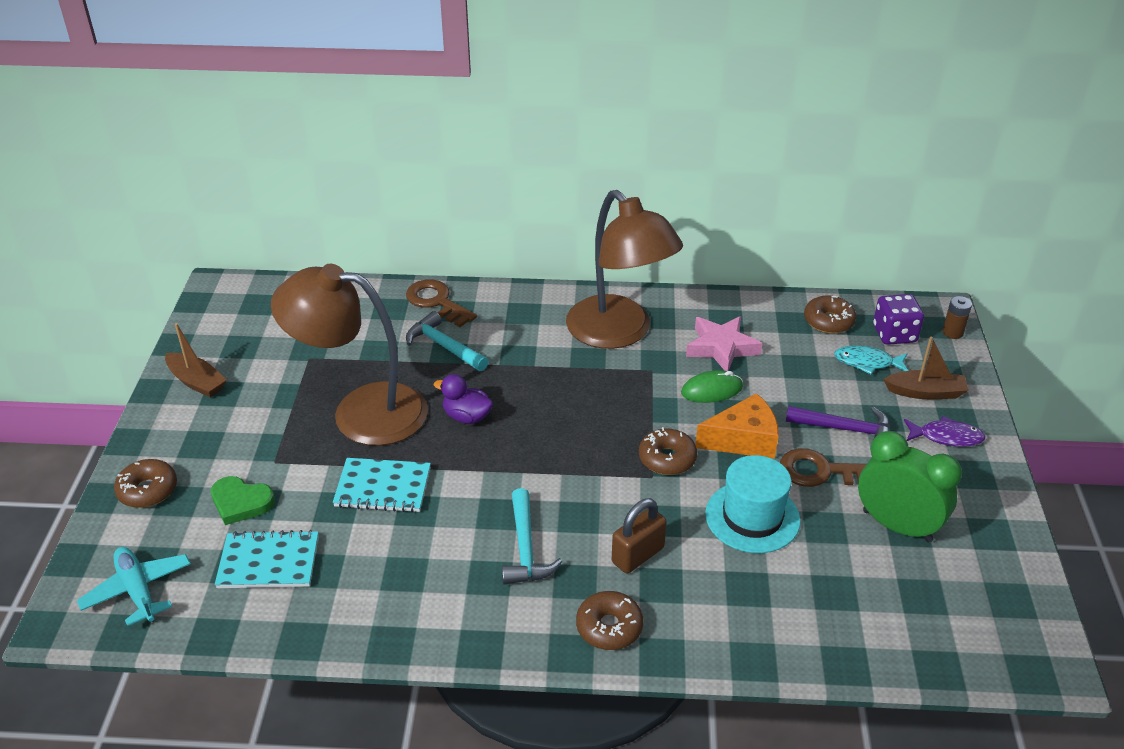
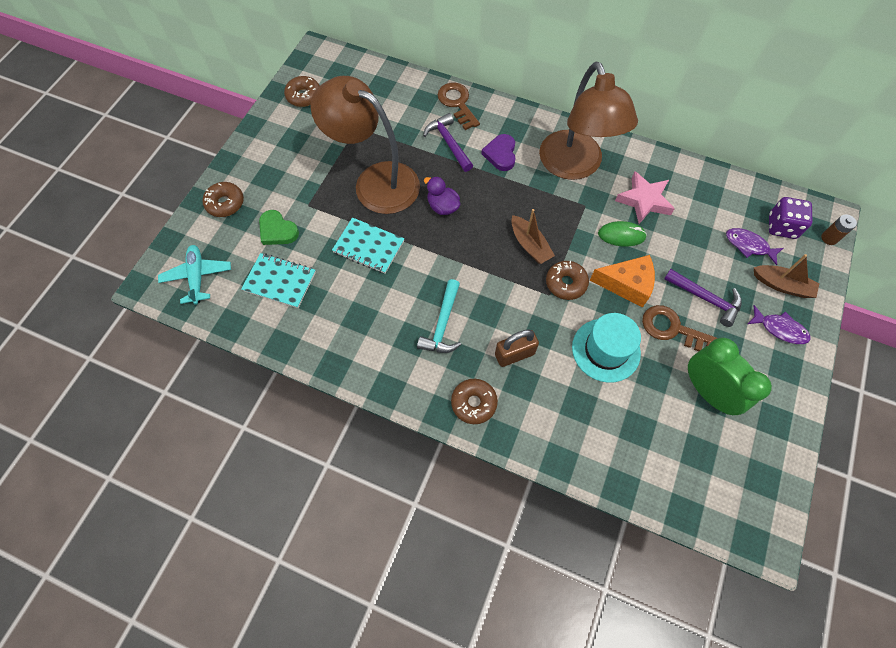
camera: 20 degrees right, 25 degrees up
(196, 382) = (280, 126): brown boat -> brown boat (530, 245)
(444, 346) = (448, 143): turquoise hammer -> purple hammer
(518, 342) = (500, 154): none -> purple heart
(828, 321) = (735, 200): brown donut -> brown donut (304, 96)
(867, 362) = (749, 245): turquoise fish -> purple fish

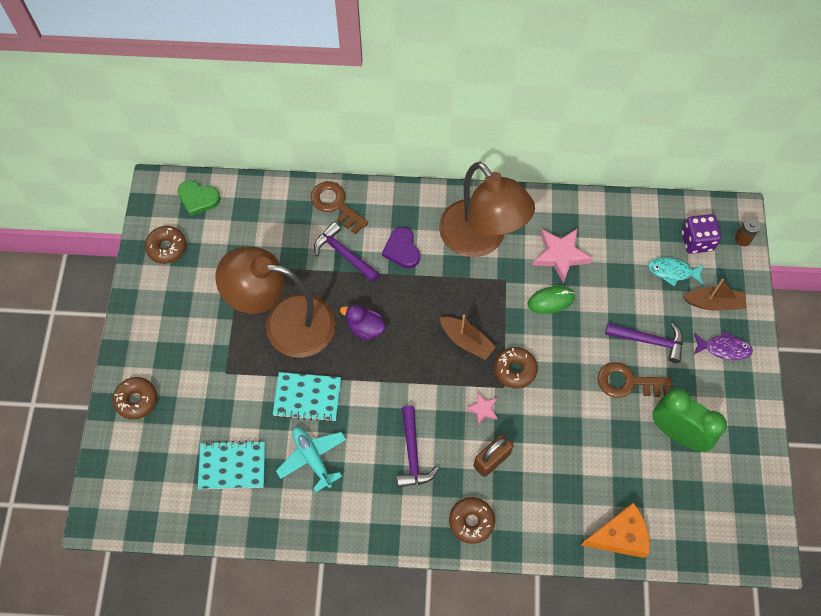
camera: 20 degrees left, 0 degrees up
(197, 277) = (144, 491): turquoise plane -> turquoise plane (312, 458)
(277, 230) = (206, 412): green heart -> green heart (198, 199)
(442, 324) = (412, 454): turquoise hammer -> purple hammer
(522, 307) = (482, 409): none -> pink star
(606, 350) = (574, 425): turquoise hat -> none
(626, 284) = (572, 351): orange cheese -> orange cheese (619, 536)
(749, 245) = (672, 272): purple fish -> turquoise fish

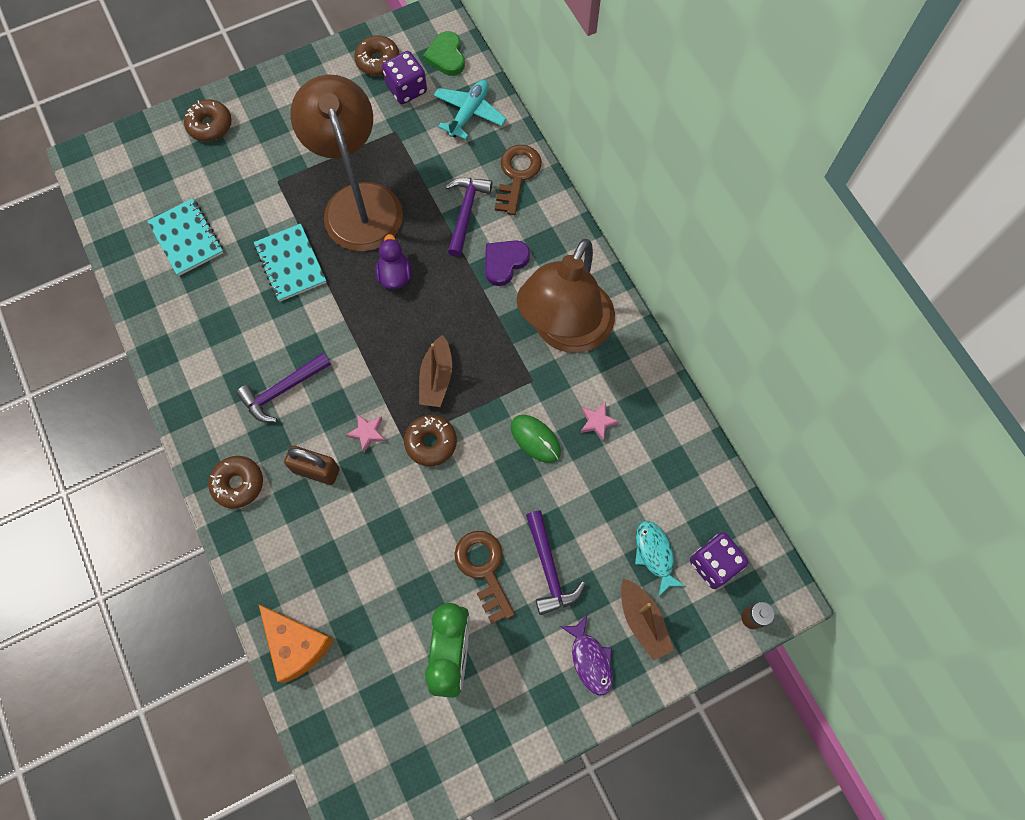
camera: 60 degrees right, 5 degrees up
(207, 240) = (406, 89): none -> purple dice
(312, 458) = (230, 302): turquoise plane -> turquoise plane (469, 113)
(560, 256) = (597, 422): pink star -> pink star, size x0.53

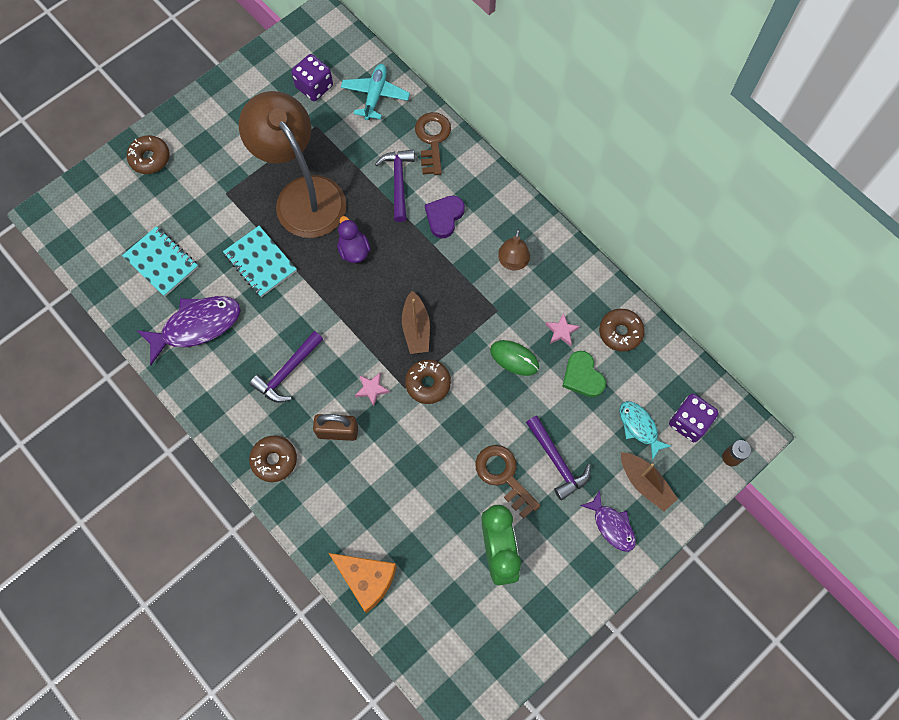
camera: 15 degrees left, 0 degrees up
(202, 316) = (196, 326): none -> purple fish
(378, 61) = (281, 68): brown donut -> brown donut (620, 332)
(446, 56) = (340, 50): green heart -> green heart (582, 376)
(565, 331) = (512, 263): brown lamp -> brown lamp, size x0.45

